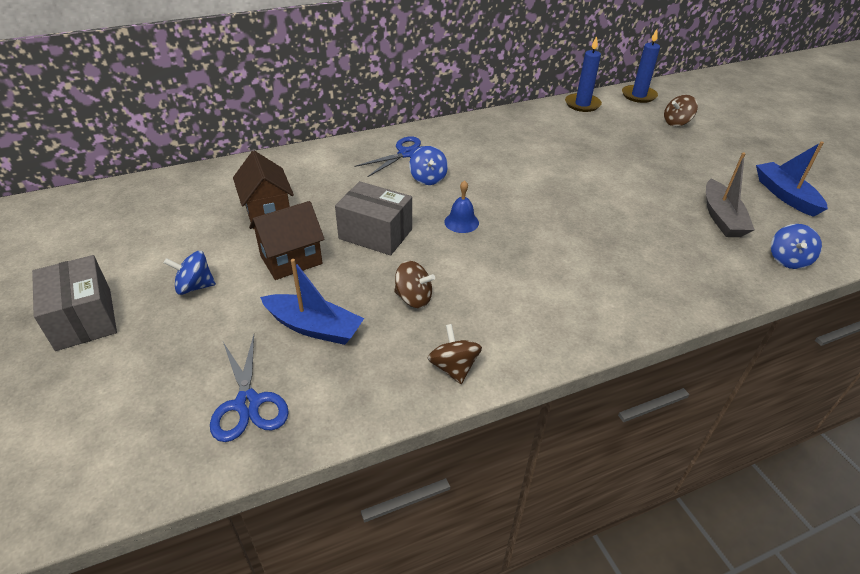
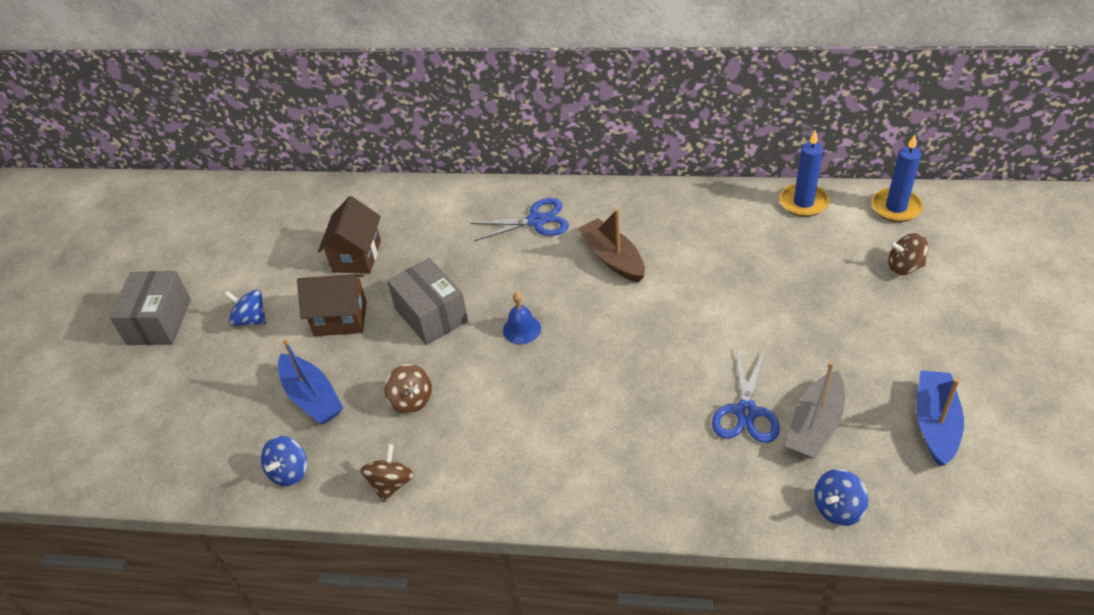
camera: 35 degrees right, 5 degrees up
(247, 403) = (221, 448): blue scissors -> blue scissors (746, 412)
(428, 178) = (532, 261): blue spinning top -> blue spinning top (289, 472)
(487, 162) = (612, 258): none -> brown boat

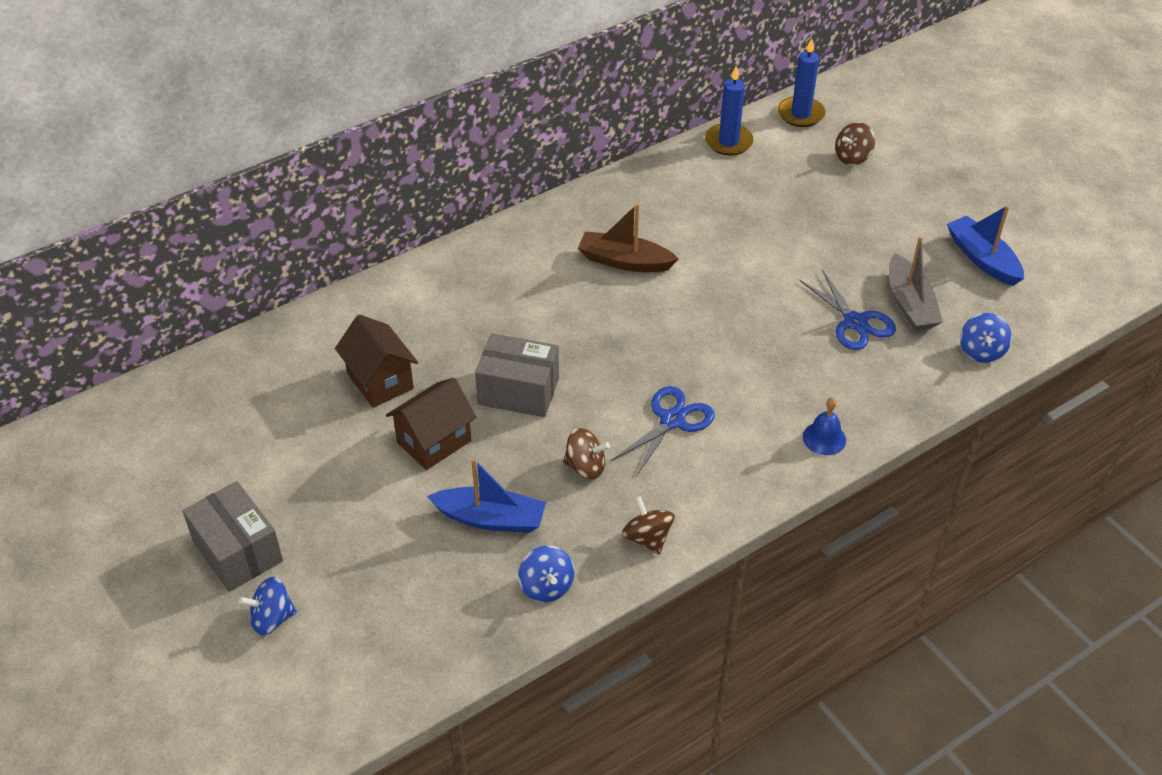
camera: 45 degrees left, 0 degrees up
(251, 319) = (340, 493): blue spinning top -> blue spinning top (272, 618)
(521, 329) = (613, 358): blue bell -> blue bell (824, 438)
(536, 221) = (520, 264): blue scissors -> blue scissors (672, 420)

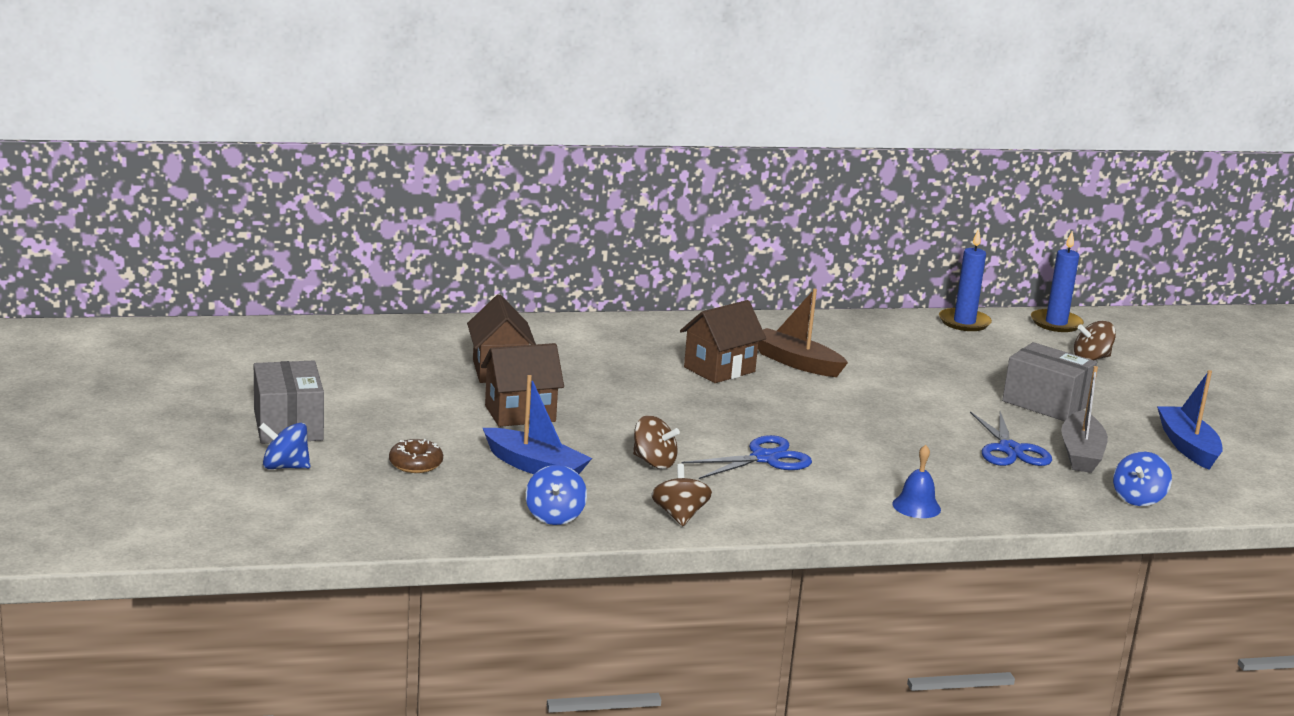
camera: 20 degrees right, 25 degrees down
(386, 561) = (415, 464): none -> brown donut
(518, 391) = (626, 407): grey box -> grey box (1045, 403)
(567, 299) = (719, 369): none -> brown house

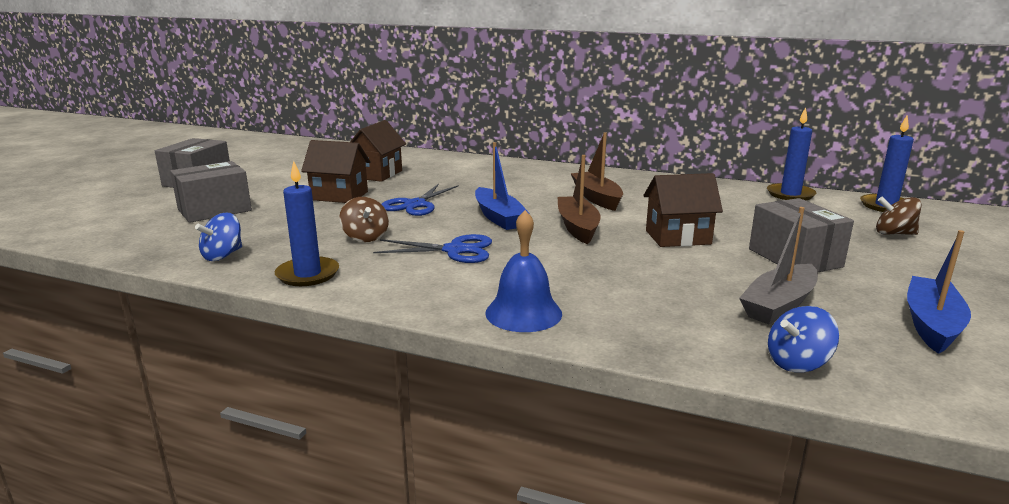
camera: 35 degrees right, 0 degrees up
(285, 467) = (143, 198): blue spinning top -> none
(415, 464) = (214, 210): brown donut -> grey box
(535, 467) = (281, 224): blue boat -> blue boat (499, 217)
(679, 516) = (307, 274): brown spinning top -> blue candle
(719, 369) = (528, 193): brown house -> brown house (678, 237)
(832, 406) = (577, 227): none -> brown boat
(916, 506) = (523, 313): blue bell -> blue bell, size x1.50
(1010, 450) = (700, 287): blue scissors -> blue scissors (415, 205)

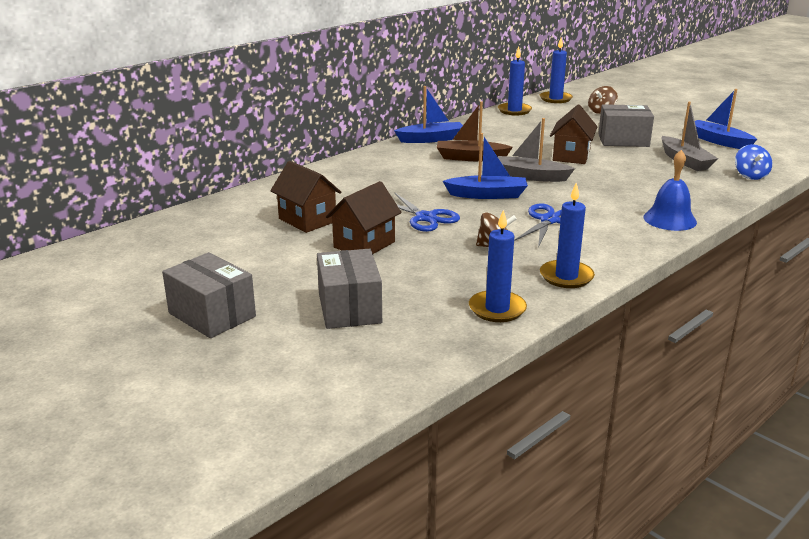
camera: 65 degrees left, 5 degrees up
(223, 255) = (497, 309): blue spinning top -> blue candle
(577, 227) = (530, 176): brown boat -> grey boat
(626, 178) = (431, 139): none -> blue boat

